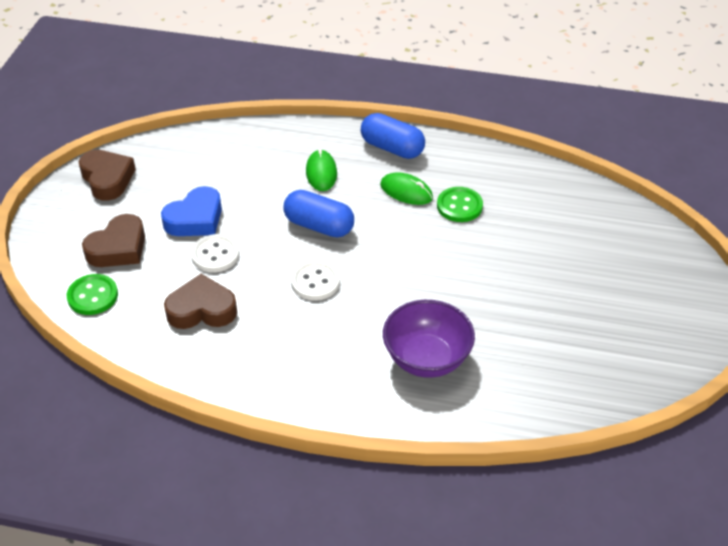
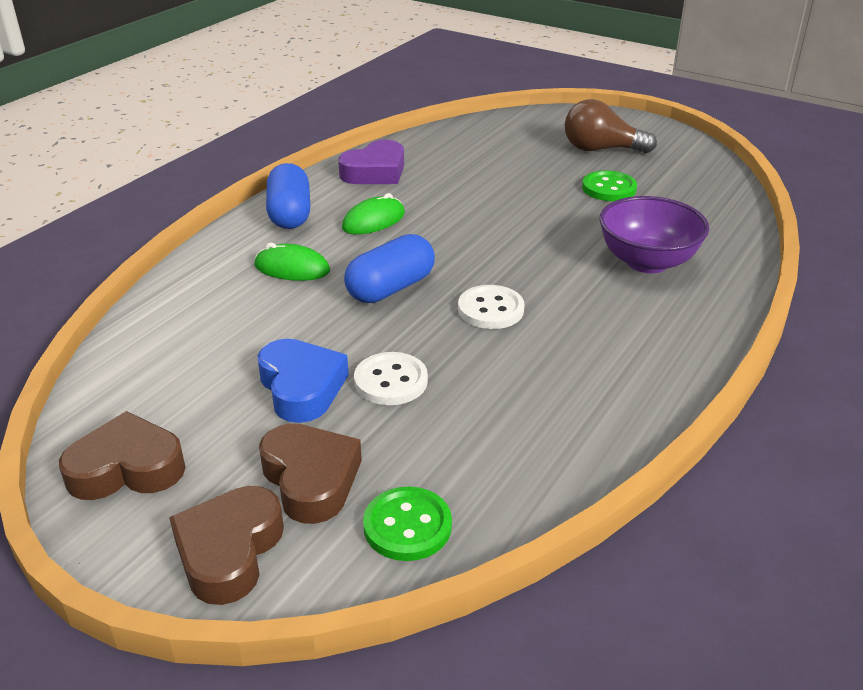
camera: 70 degrees left, 10 degrees down
(202, 309) = (495, 412): brown heart -> brown heart (229, 551)
(392, 148) = (290, 214): blue capsule -> blue capsule turned 60 degrees counterclockwise
(459, 206) = (421, 196): green button -> green button (609, 188)
(484, 170) = (375, 172): none -> purple heart
(623, 297) = (601, 149): none -> brown light bulb

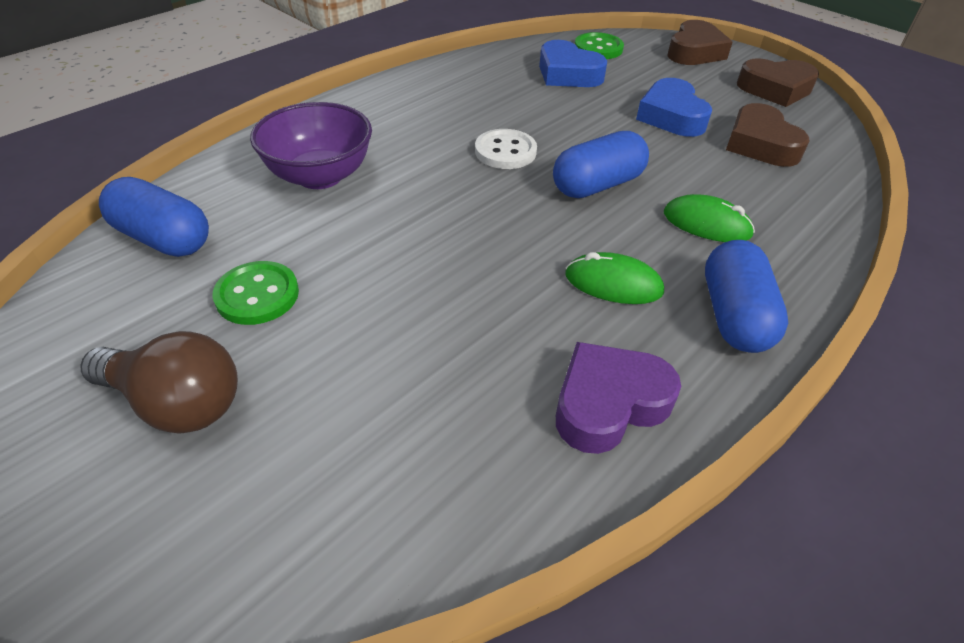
camera: 170 degrees left, 10 degrees up
(311, 479) = (655, 71): brown heart -> brown heart (760, 144)
(373, 221) = (613, 283): green mouse -> green mouse turned 45 degrees clockwise
(391, 381) = (602, 111): white button -> none
(448, 446) = (568, 74): none -> blue heart
(709, 207) = (163, 238): none -> blue capsule

